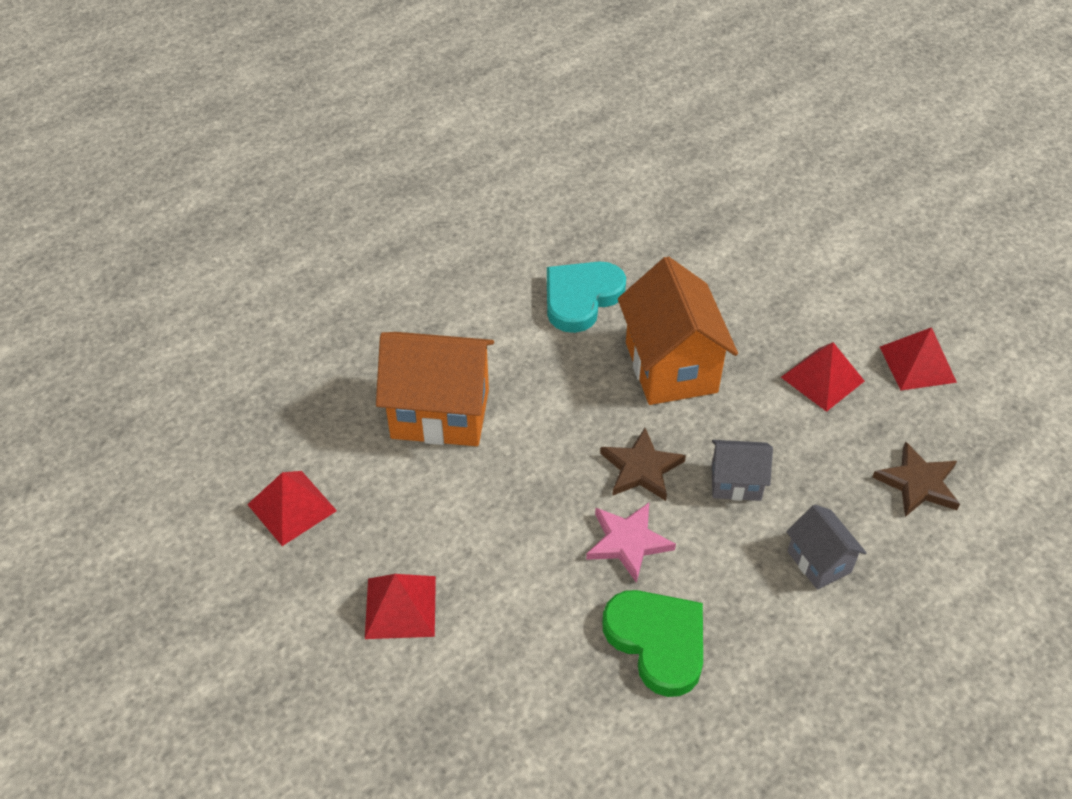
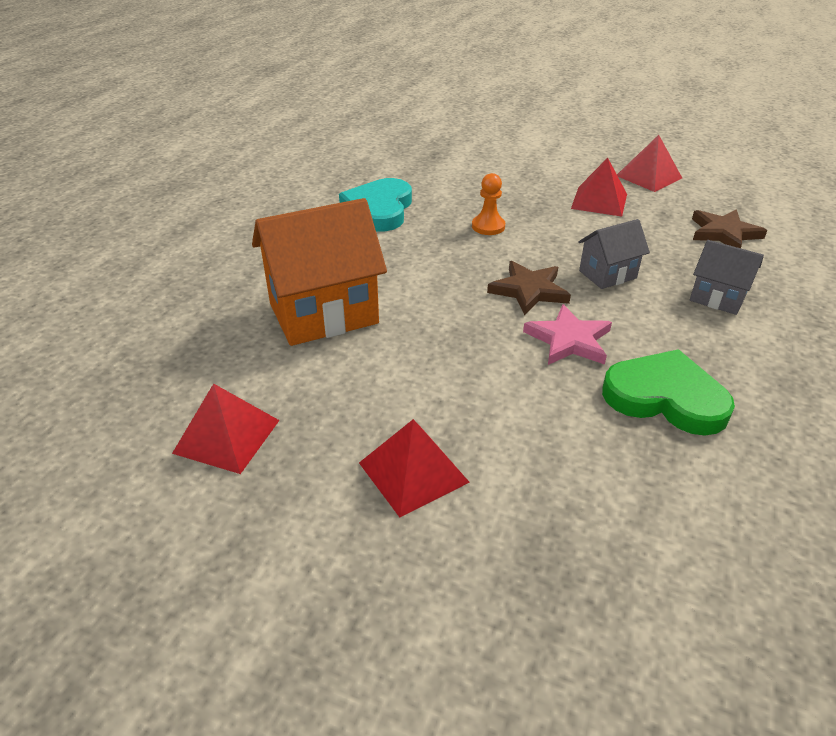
camera: 30 degrees left, 10 degrees down
(671, 367) = (488, 226): orange house -> orange pawn

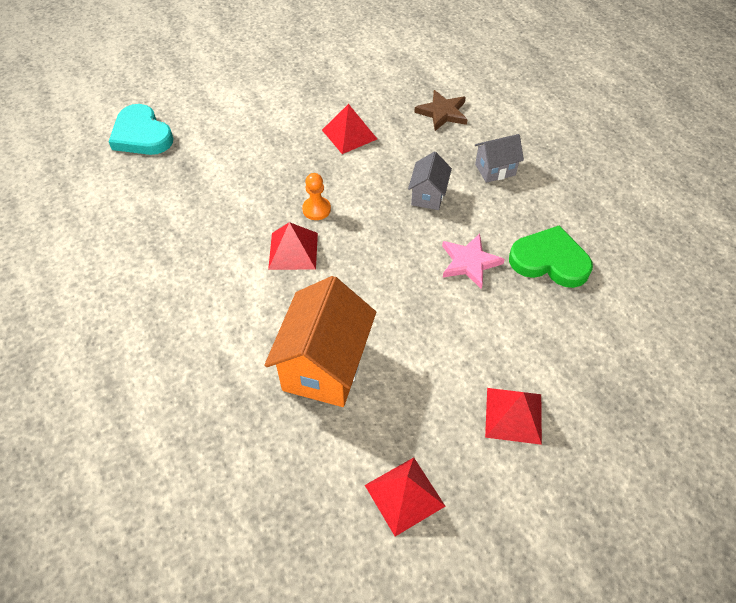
camera: 50 degrees left, 15 degrees up
(379, 209) = (226, 251): turquoise heart -> turquoise heart (142, 135)
(529, 290) = (406, 243): brown star -> none
(648, 176) = (349, 89): red pyramid -> red pyramid (293, 250)
(665, 397) = (549, 261): green heart -> green heart turned 45 degrees clockwise

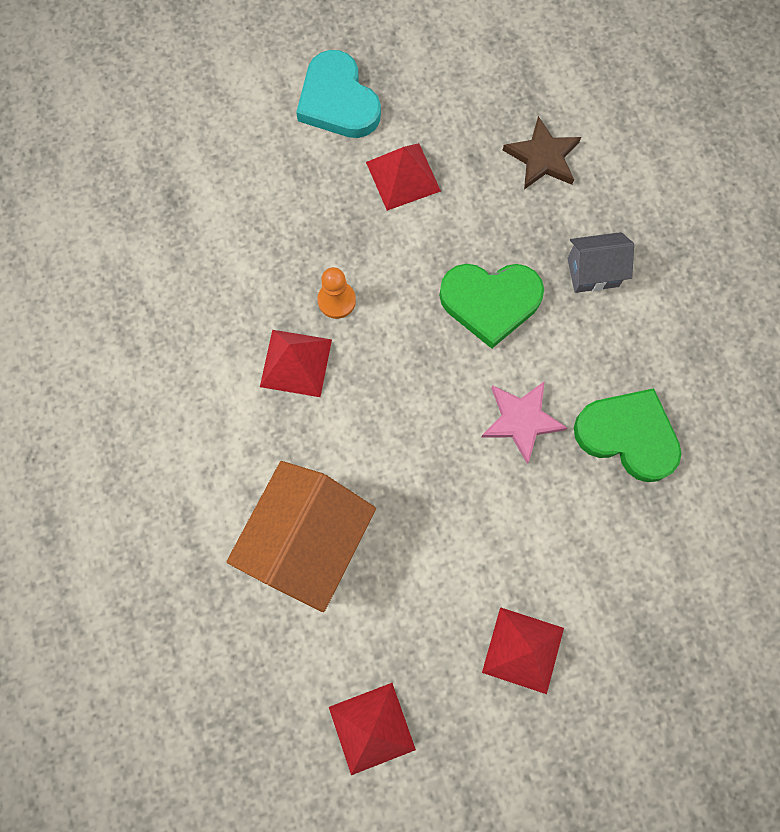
camera: 10 degrees right, 20 degrees up
(142, 135) = (118, 132): turquoise heart -> turquoise heart (338, 101)
(428, 195) = (490, 302): grey house -> green heart

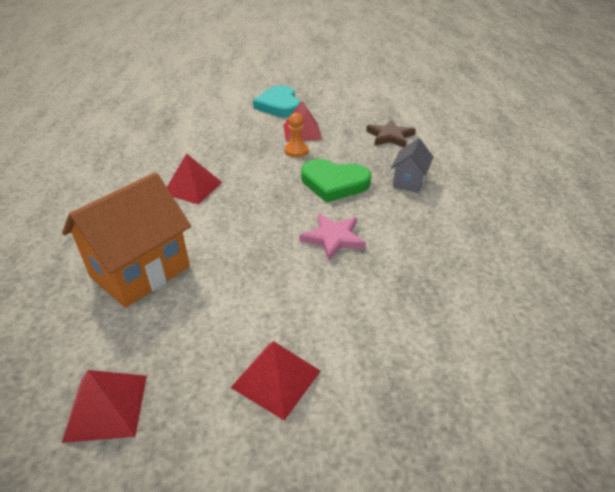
camera: 15 degrees right, 35 degrees down
(336, 300) = (235, 168): orange pawn -> orange pawn (296, 151)
(593, 272) = (409, 182): grey house -> grey house turned 75 degrees counterclockwise
(628, 435) = (414, 260): green heart -> none

